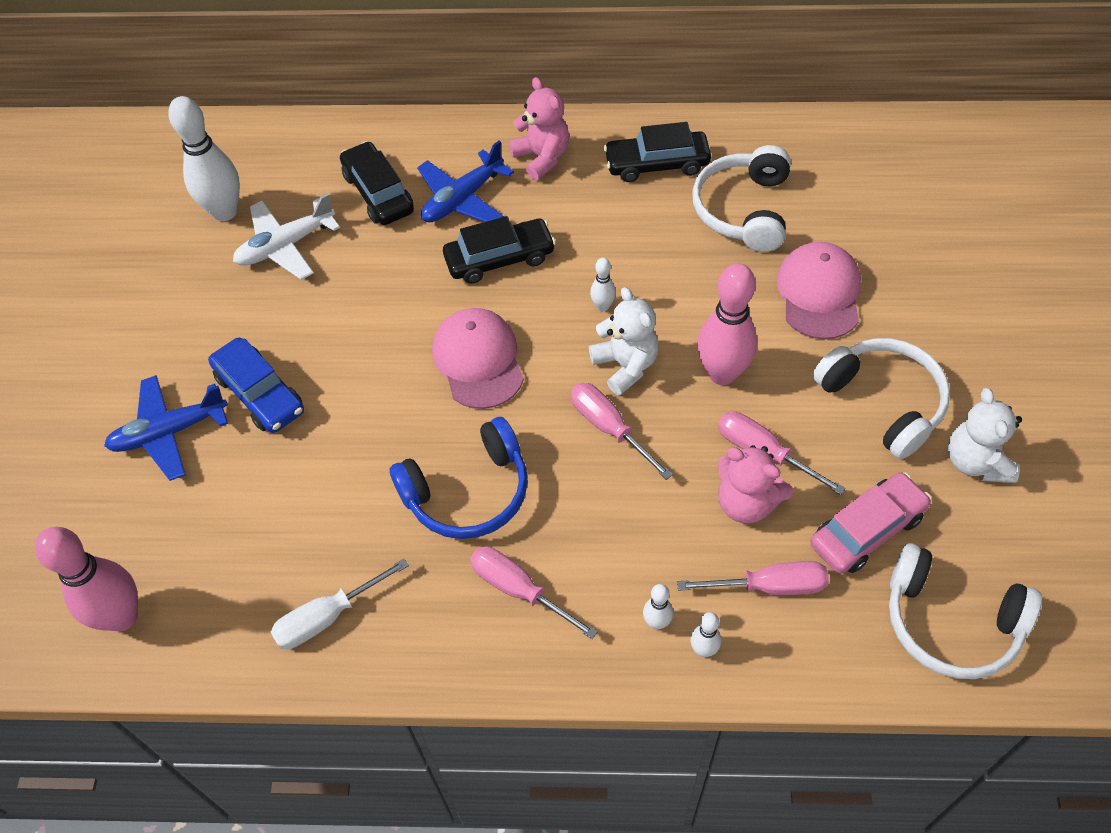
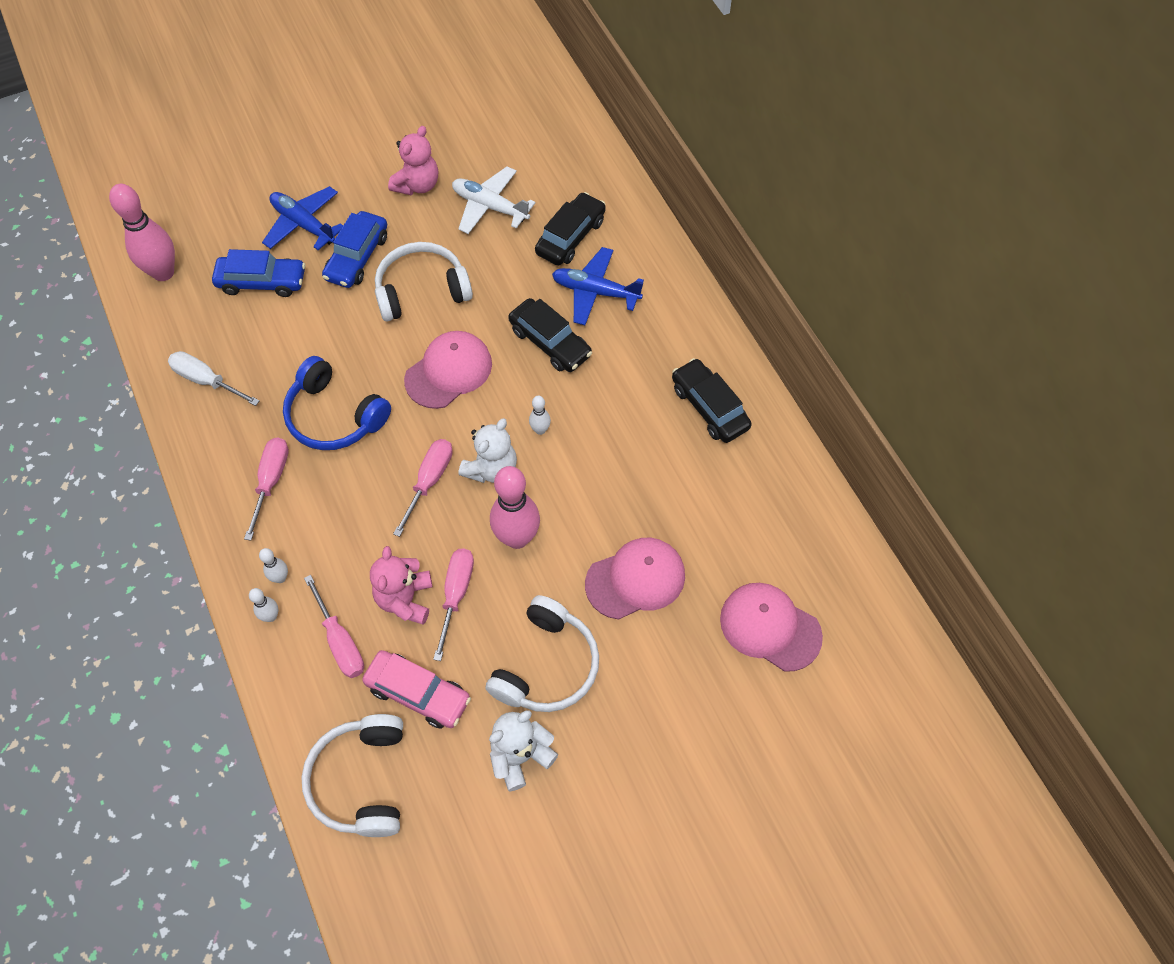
camera: 60 degrees right, 5 degrees up
(222, 506) = (262, 282): none -> blue car
(225, 211) = (501, 156): white bowling pin -> none
(542, 157) = (669, 324): pink teddy bear -> pink teddy bear (417, 185)
(743, 210) = (695, 490): white headphones -> white headphones (422, 290)
(917, 213) = (770, 627): none -> pink cap

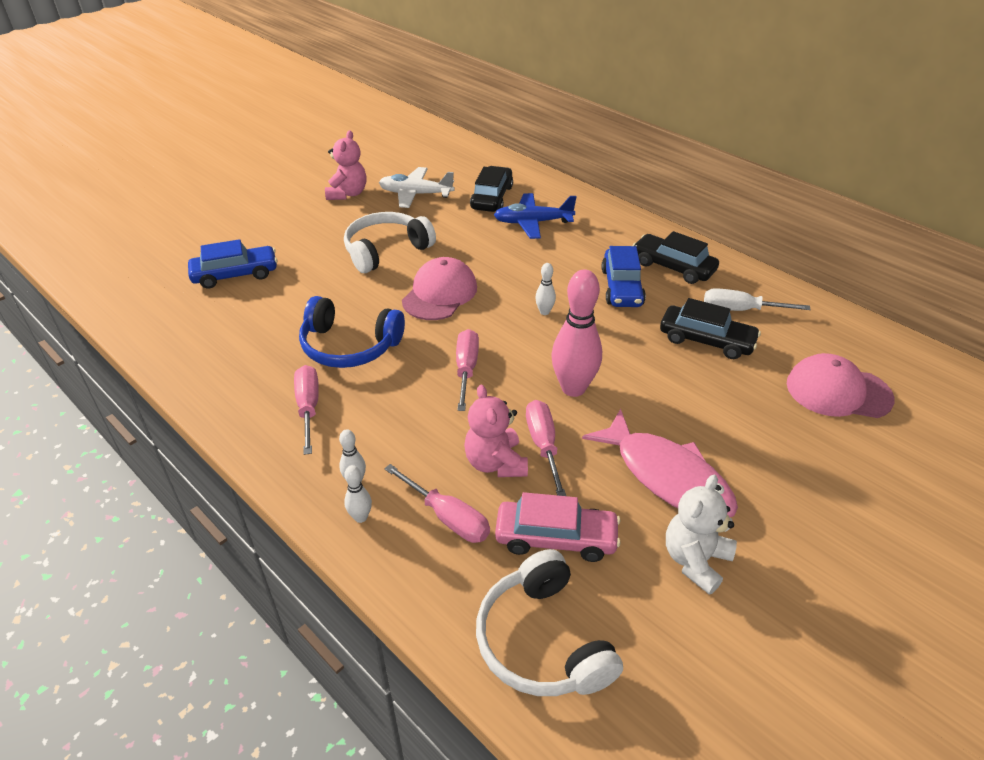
camera: 20 degrees left, 20 degrees down
(163, 272) = (134, 288): pink bowling pin -> none
(206, 380) = (207, 350): white screwdriver -> white screwdriver (739, 310)
(303, 224) = (258, 233): blue plane -> none
(357, 257) = (317, 243): blue car -> blue car (621, 287)
(491, 468) = (518, 347): white teddy bear -> none
(546, 665) = (667, 476): white headphones -> pink fish
(550, 342) = (516, 258): black car -> black car (706, 340)
(635, 579) = (699, 389): pink cap -> none

